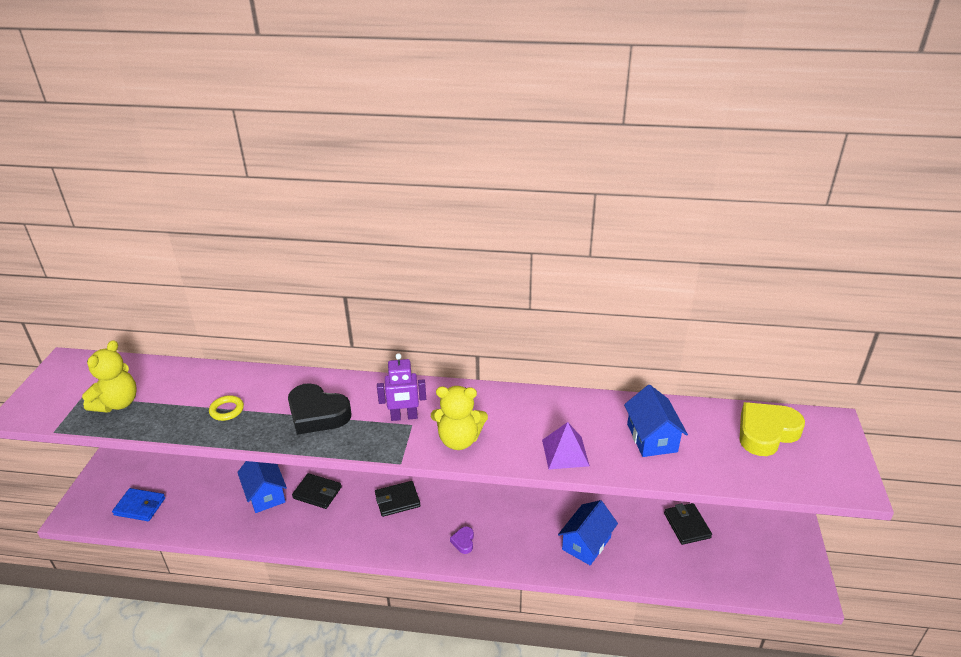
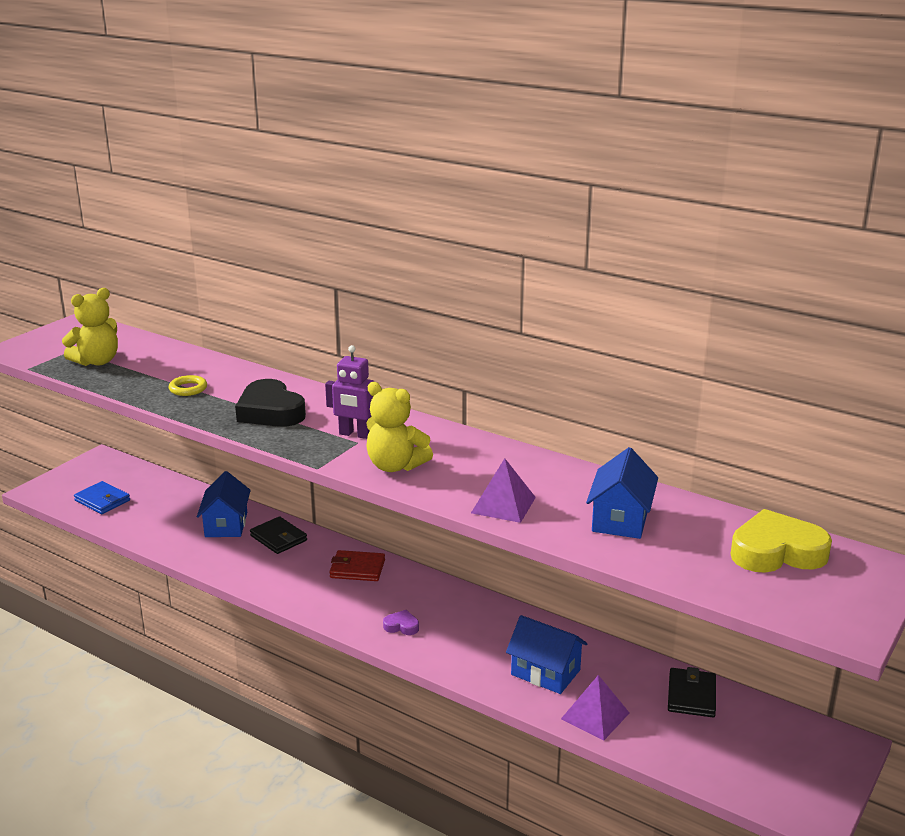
camera: 25 degrees right, 10 degrees down
(397, 500) = (357, 569): black wallet -> red wallet
(463, 542) = (401, 626): purple heart -> purple heart turned 75 degrees clockwise
(586, 543) = (545, 672): blue house -> blue house turned 60 degrees clockwise
(640, 567) = (595, 715): none -> purple pyramid

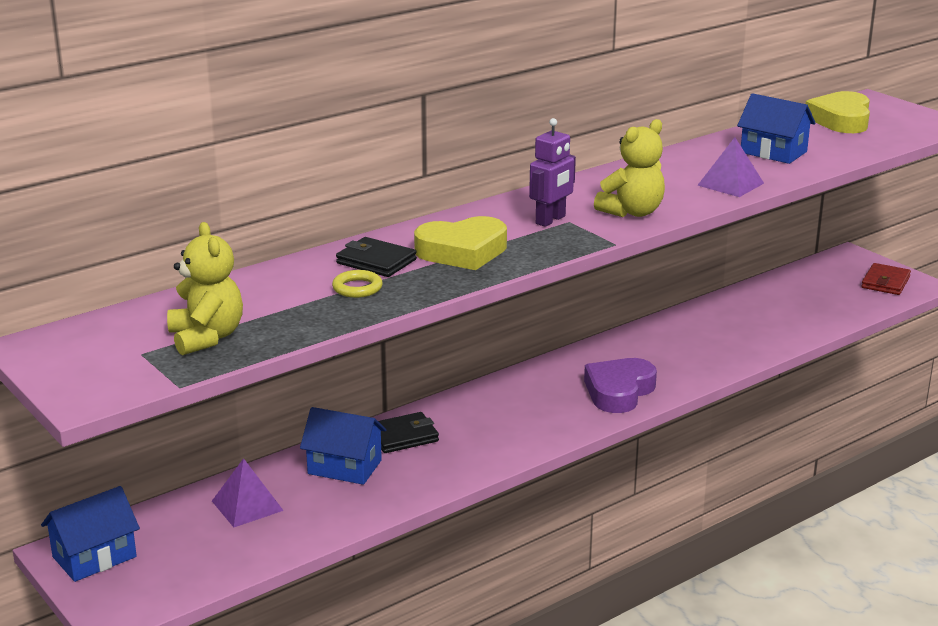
camera: 70 degrees left, 0 degrees up
(102, 500) = (200, 556): blue wallet -> none
(270, 411) = (462, 251): black heart -> yellow heart
(357, 569) = (501, 399): red wallet -> red wallet (885, 282)
(401, 626) = (619, 391): purple heart -> purple heart, size x2.17
(545, 672) = (722, 339): blue house -> blue house (94, 557)
(595, 715) = (787, 331): purple pyramid -> purple pyramid (247, 505)
(691, 696) = (776, 291): black wallet -> black wallet (376, 261)

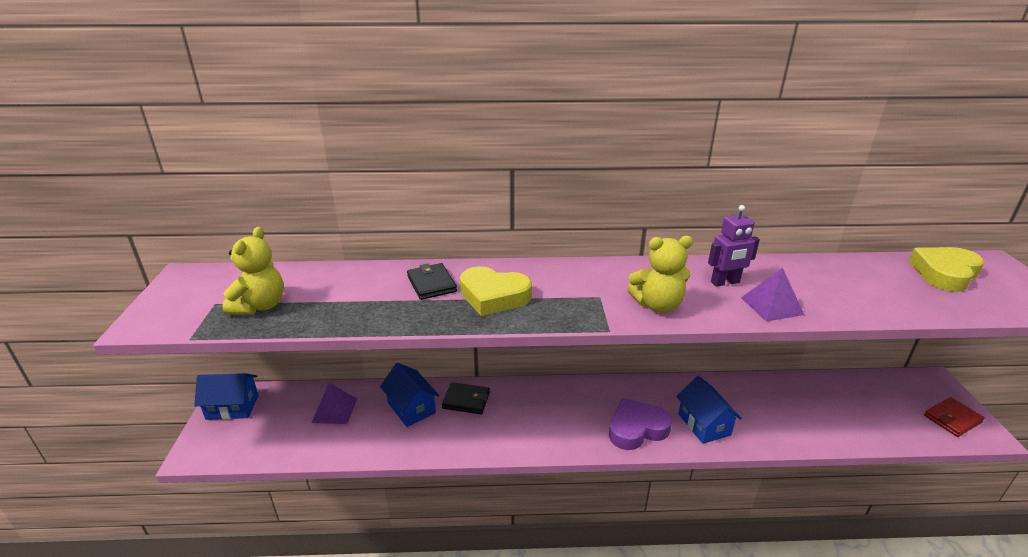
camera: 35 degrees right, 5 degrees up
(357, 288) = (391, 301): yellow ring -> none
(551, 220) = (587, 291): purple robot -> purple robot (725, 282)
(773, 152) = (844, 286): blue house -> blue house (704, 424)

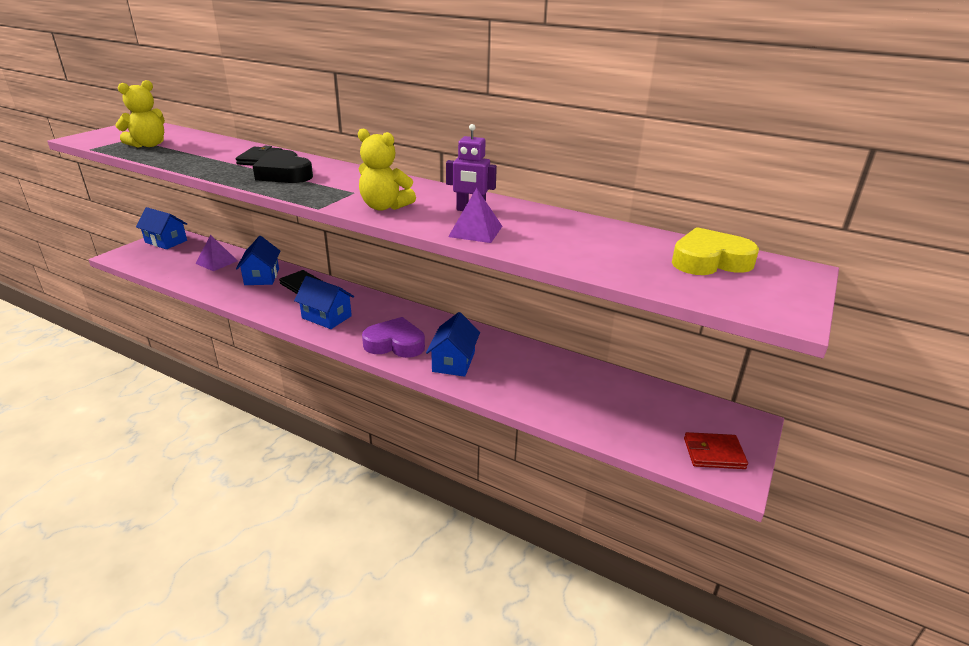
camera: 30 degrees right, 0 degrees up
(493, 296) = (284, 174): yellow heart -> black heart
(540, 428) = (326, 317): none -> blue house

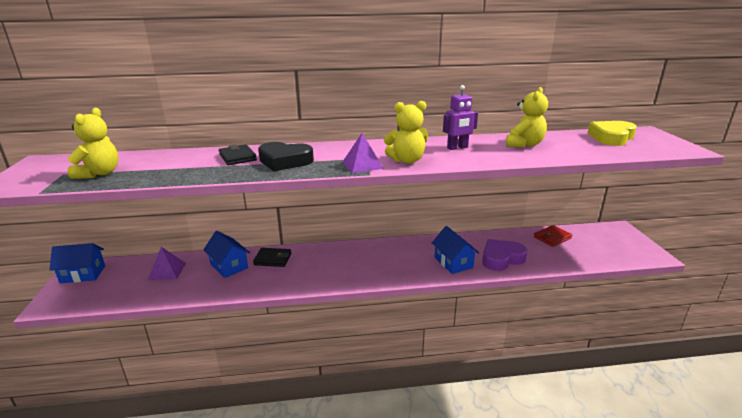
camera: 35 degrees left, 5 degrees down
(326, 317) = (329, 272): blue house -> none
(395, 344) = (403, 268): purple heart -> purple heart (501, 258)
(475, 231) = (489, 157): purple pyramid -> purple pyramid (362, 165)
(558, 231) = (524, 144): none -> yellow teddy bear
(713, 453) = (631, 249): red wallet -> red wallet (552, 237)

